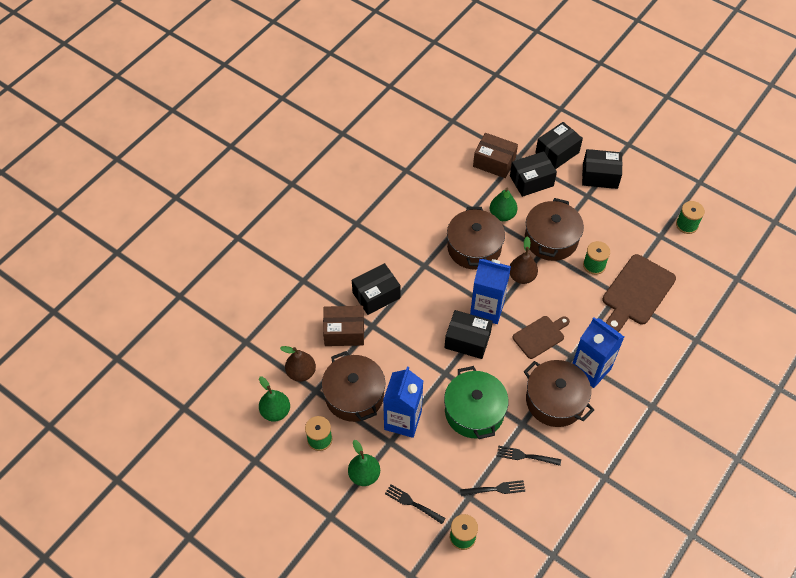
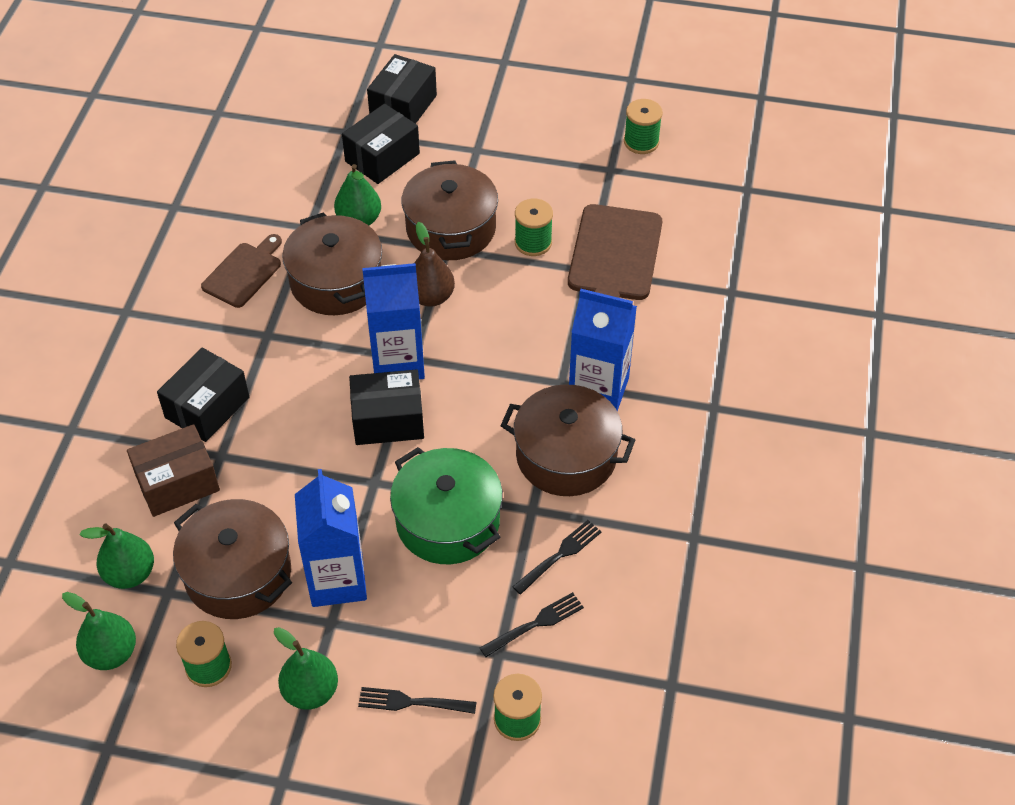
camera: 25 degrees left, 5 degrees down
(301, 372) = (130, 574): brown pear -> green pear
(494, 162) = (312, 150): brown box -> none
(525, 456) = (559, 555): black fork -> black fork turned 150 degrees clockwise
(540, 336) = (499, 371): brown cutting board -> brown cutting board (244, 272)
(600, 176) = (483, 117): black box -> none

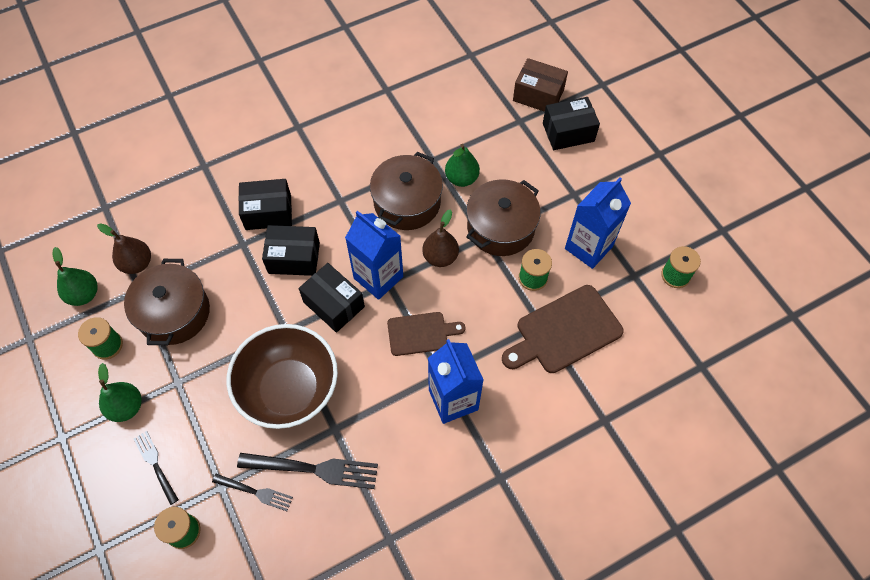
camera: 50 degrees right, 10 degrees up
(130, 574) = (137, 264): green pear -> brown pear
(177, 483) = (209, 238): brown box -> brown box (538, 95)
(244, 272) = (372, 156): brown cutting board -> brown cutting board (421, 333)
(337, 580) = (206, 364): blue carton -> blue carton (588, 247)
(382, 157) = (519, 153): black box -> black box (294, 258)
(448, 521) = (289, 389): green pot -> brown bowl
(559, 555) = (314, 469): black fork -> black fork, size x1.70
(566, 456) = (388, 418): brown pot -> none

